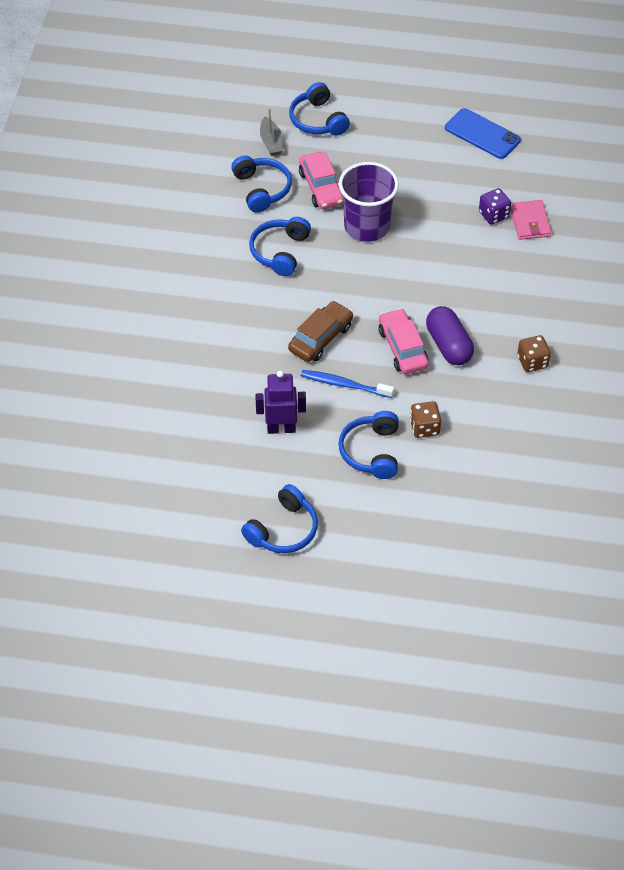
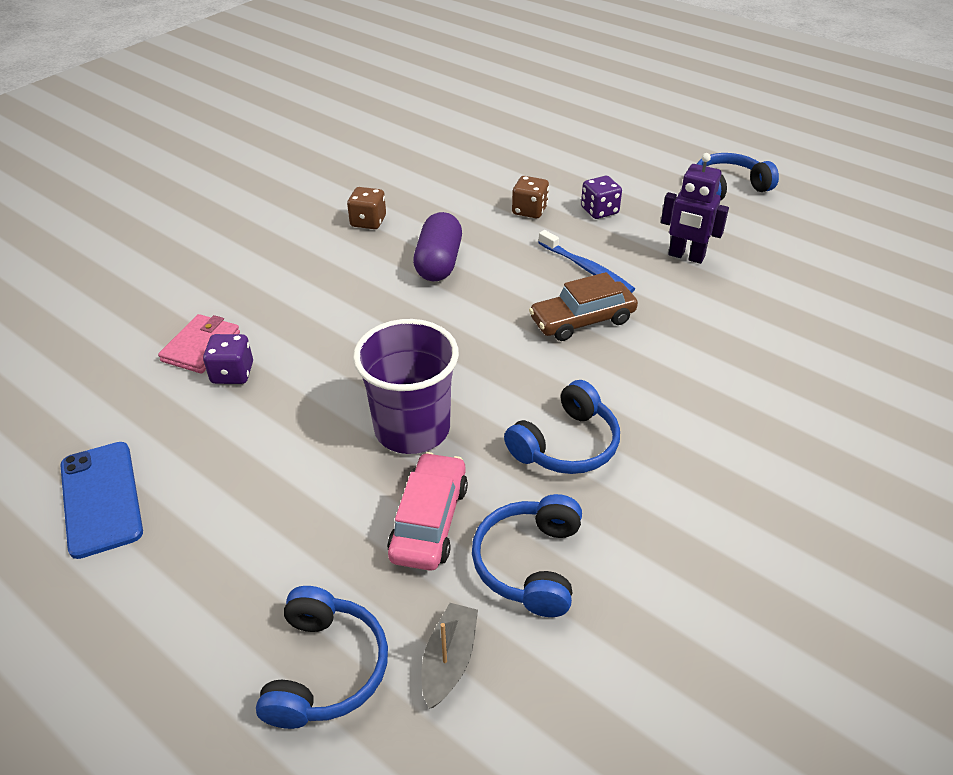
camera: 150 degrees left, 10 degrees down
(371, 452) = (599, 211): blue headphones -> purple dice
(402, 348) = (492, 278): pink car -> none

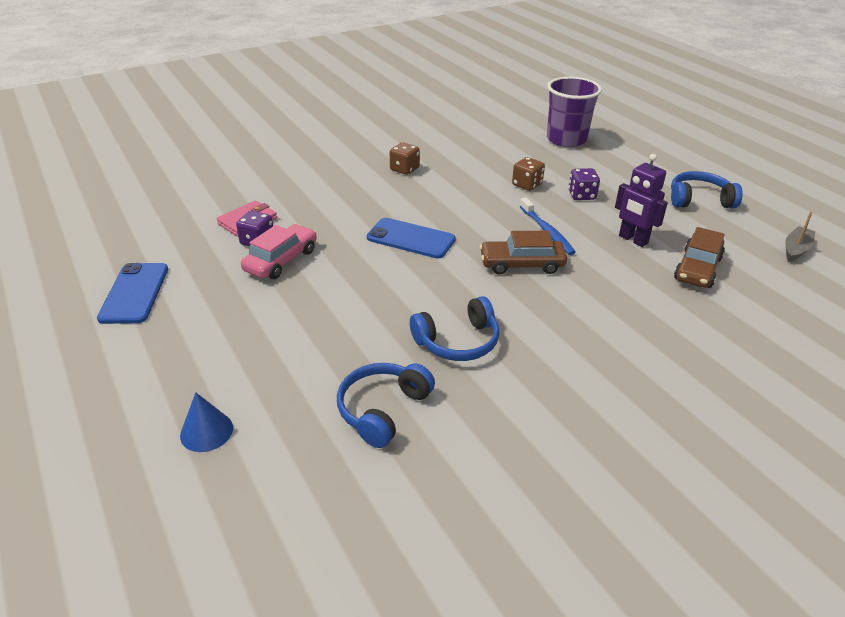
camera: 20 degrees right, 5 degrees down
(325, 669) = (206, 431): blue headphones -> blue cone
(412, 429) = (354, 303): purple cup -> purple cup (566, 139)
(429, 521) = (330, 363): pink car -> pink car (281, 260)
(431, 319) = (410, 239): none -> blue phone
(439, 263) = (438, 205): purple capsule -> none
(449, 660) = (289, 452): grey boat -> grey boat (796, 249)
(772, 277) = (697, 269): none -> brown car

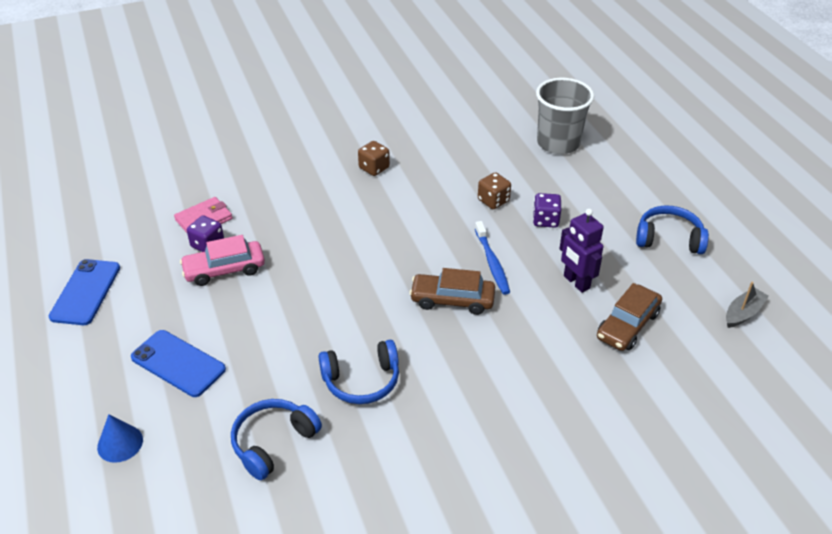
camera: 10 degrees right, 5 degrees up
(281, 260) = (224, 269): pink car -> pink car turned 150 degrees counterclockwise
(410, 239) = (354, 257): blue phone -> blue phone (178, 363)
(566, 139) = (558, 143): purple cup -> grey cup

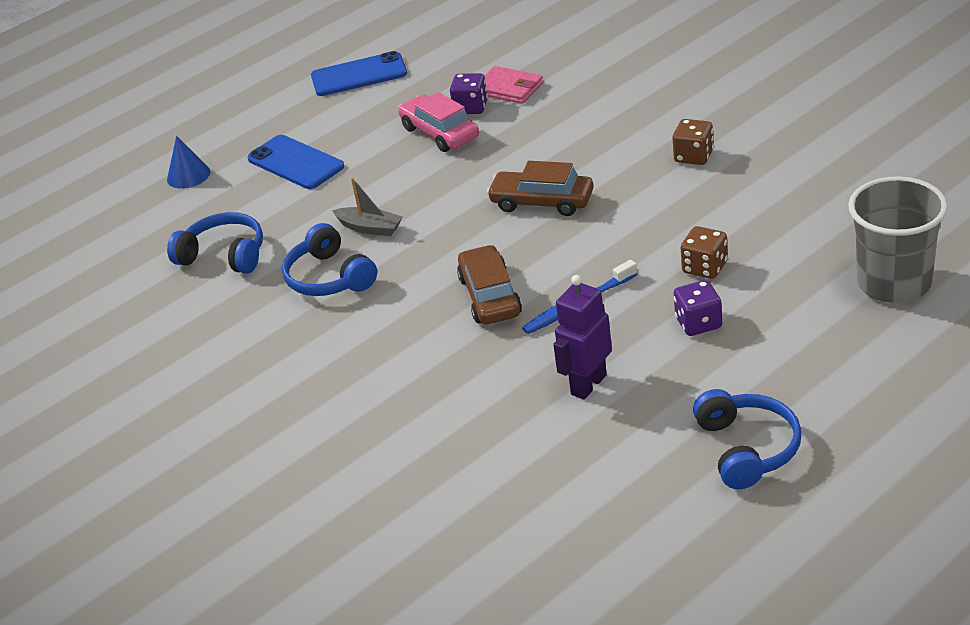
camera: 75 degrees right, 5 degrees down
(178, 363) = (295, 163): blue phone -> blue phone turned 60 degrees counterclockwise
(627, 325) = (533, 451): brown car -> brown car (542, 202)
(743, 313) = (629, 560): grey boat -> grey boat (370, 228)

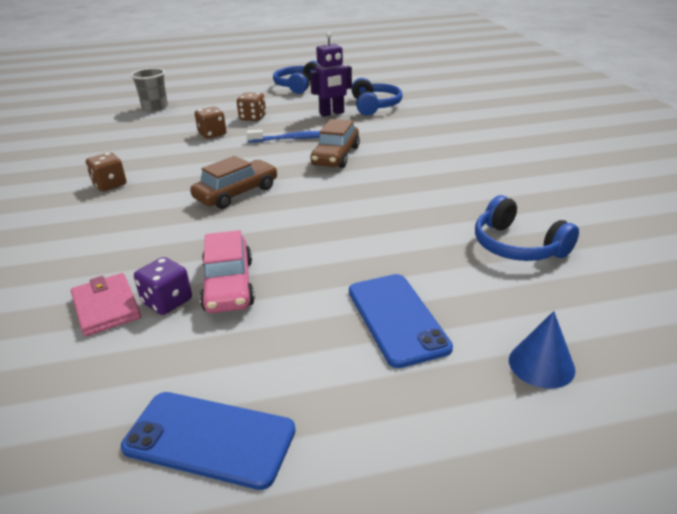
camera: 155 degrees left, 5 degrees down
(329, 278) = (432, 198): blue headphones -> blue headphones (375, 106)
(370, 228) = (374, 221): grey boat -> none
(542, 202) = (236, 193): brown car -> brown car turned 90 degrees counterclockwise
(698, 323) = (252, 118): purple dice -> brown dice
(894, 283) = (155, 107): grey cup -> grey cup, size x0.64

